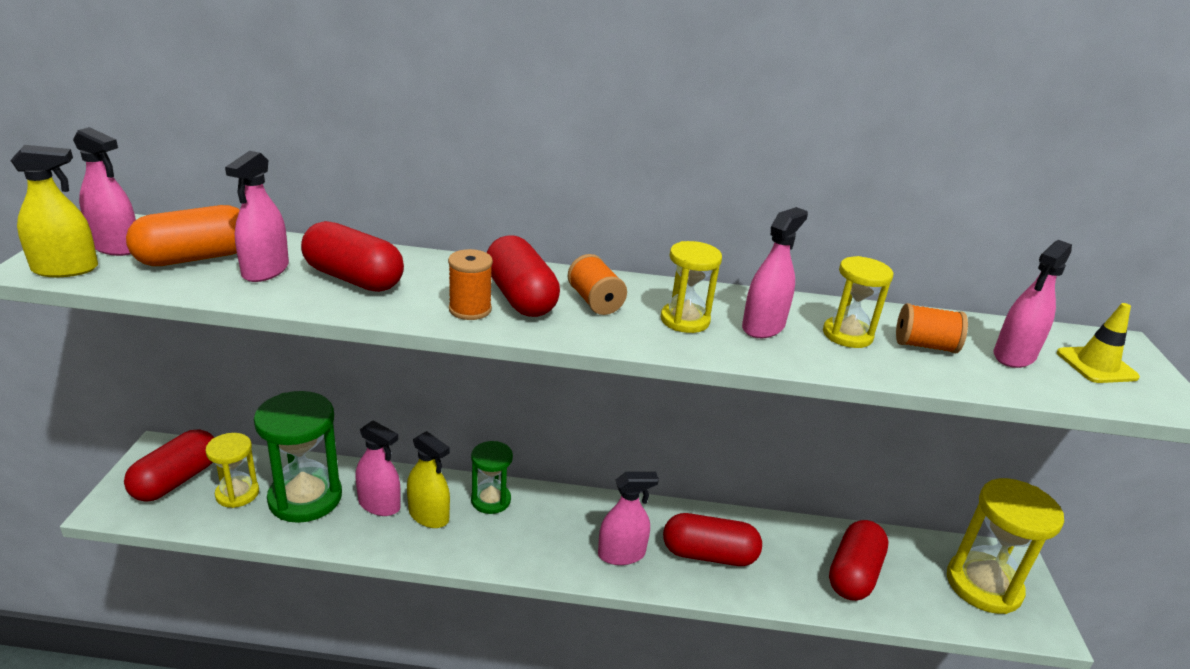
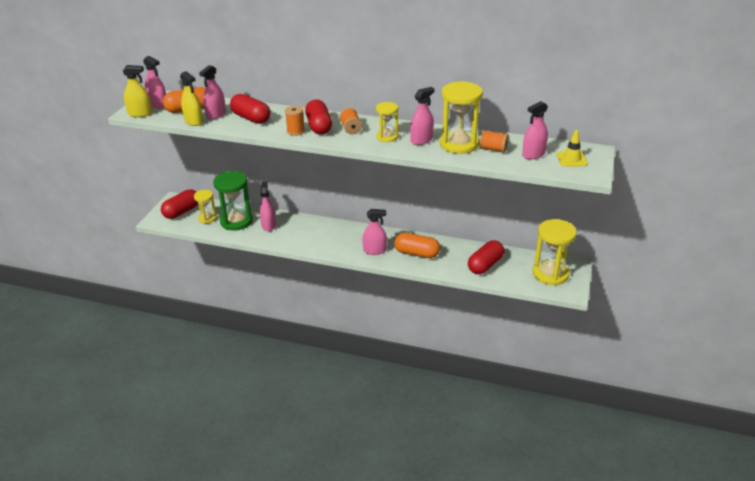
camera: 15 degrees right, 5 degrees up
(379, 504) = (268, 225): pink spray bottle -> pink spray bottle turned 135 degrees counterclockwise
(429, 515) = (290, 231): yellow spray bottle -> yellow spray bottle (194, 121)
(490, 500) = (320, 226): green hourglass -> none
(709, 555) = (416, 253): red capsule -> orange capsule
(847, 335) = (459, 144): yellow hourglass -> yellow hourglass, size x1.74

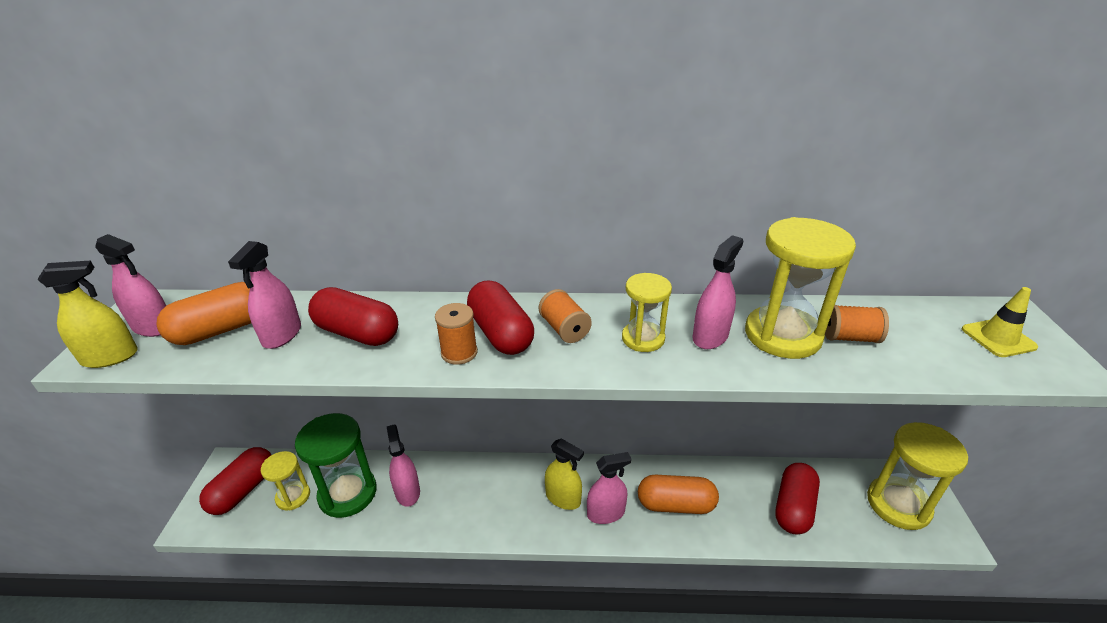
camera: 15 degrees left, 0 degrees up
(194, 121) = (234, 360): yellow spray bottle -> yellow spray bottle (563, 498)
(533, 154) = (927, 338): pink spray bottle -> none

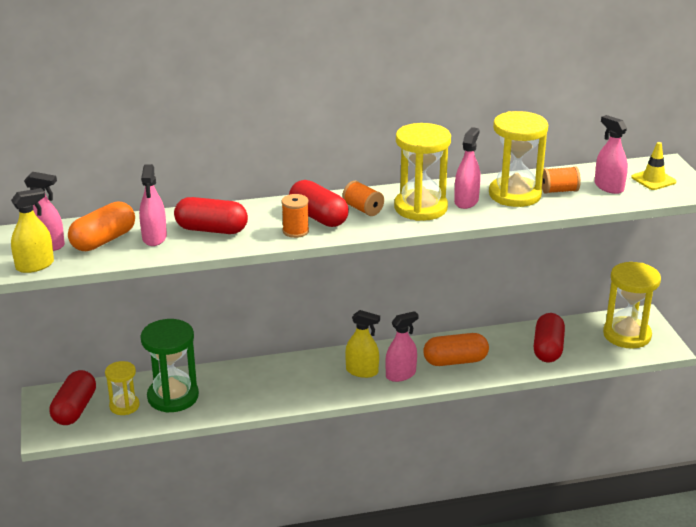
camera: 15 degrees left, 5 degrees down
(407, 492) = (226, 388): pink spray bottle -> pink spray bottle (609, 187)
(643, 338) = (420, 208): yellow hourglass -> yellow hourglass, size x1.74

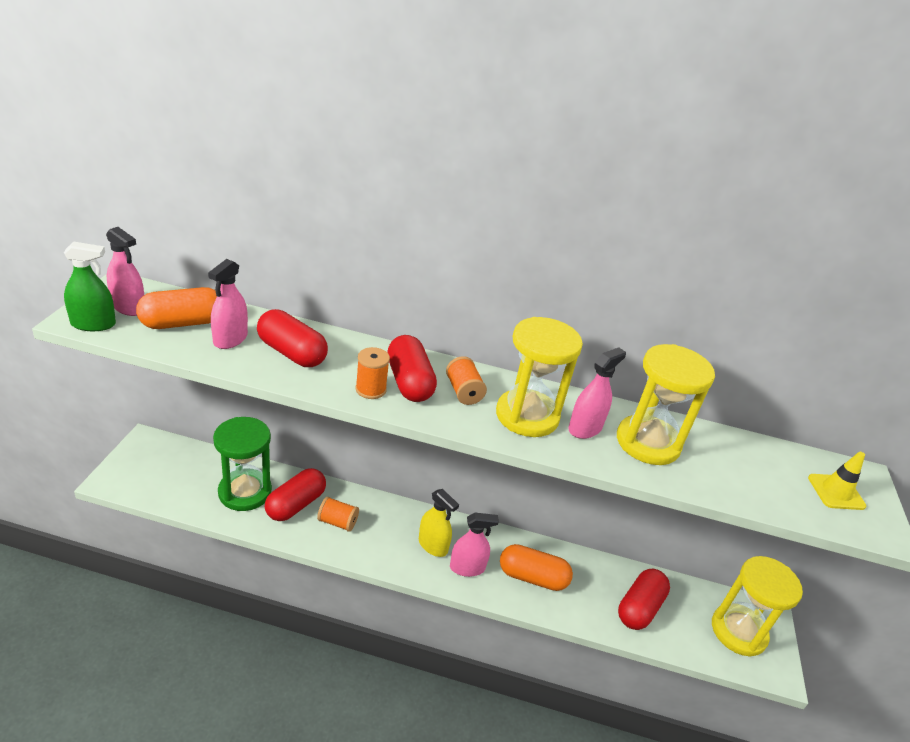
camera: 20 degrees right, 5 degrees up
(35, 265) = (93, 324): yellow spray bottle -> green spray bottle
(75, 409) = (156, 466): red capsule -> red capsule (296, 504)
(124, 406) = (197, 482): yellow hourglass -> none
(559, 191) = (705, 459): orange spool -> orange spool (337, 522)
(609, 187) = (771, 479): pink spray bottle -> none

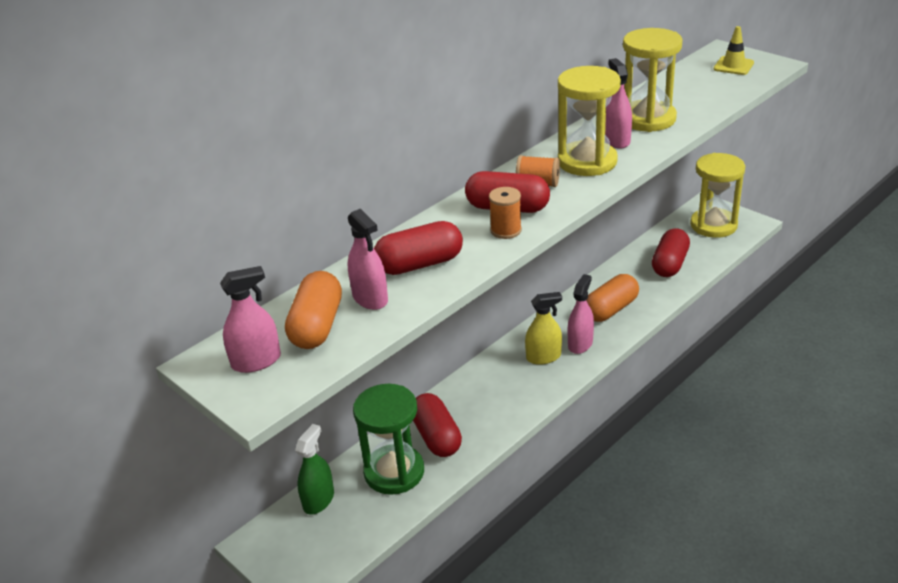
camera: 50 degrees left, 0 degrees up
(93, 324) = (274, 390): green spray bottle -> green spray bottle (318, 500)
(337, 522) = (478, 412): orange spool -> none
(639, 608) = (670, 264): red capsule -> red capsule turned 45 degrees clockwise

